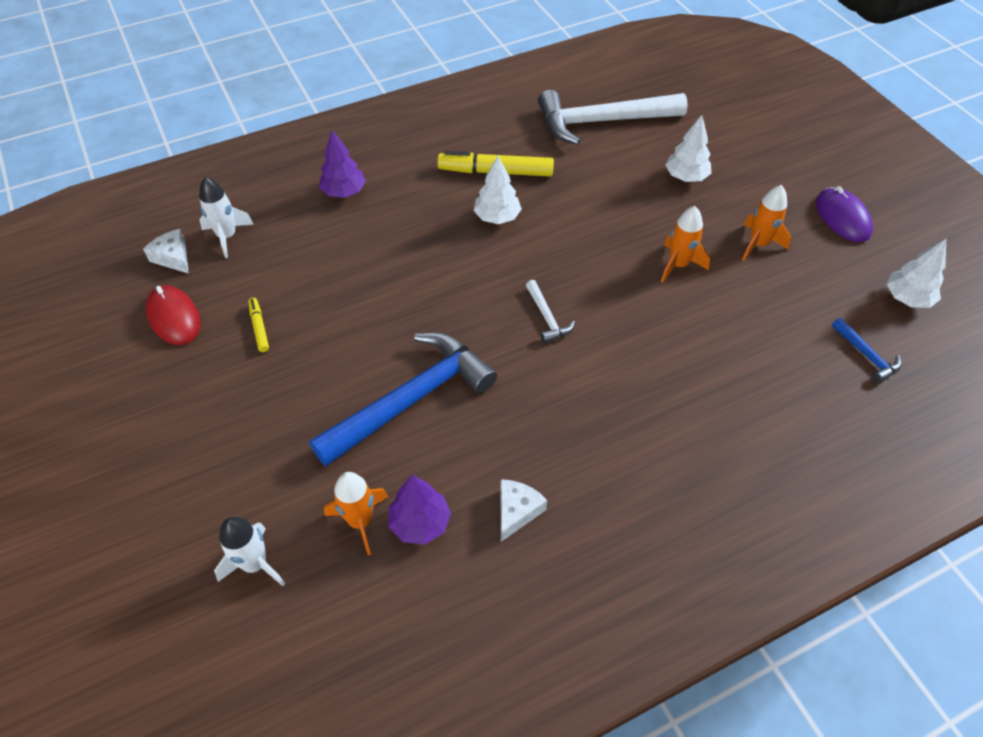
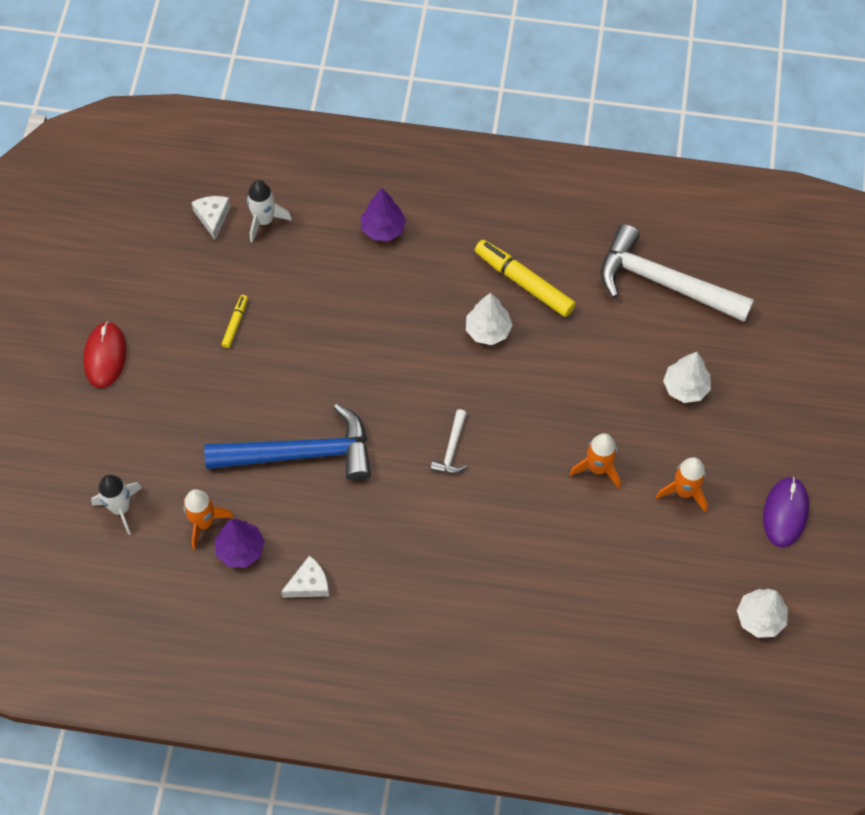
camera: 35 degrees right, 10 degrees up
(174, 317) = (181, 276): red mouse -> red mouse (105, 356)
(866, 355) = (672, 641): blue hammer -> none

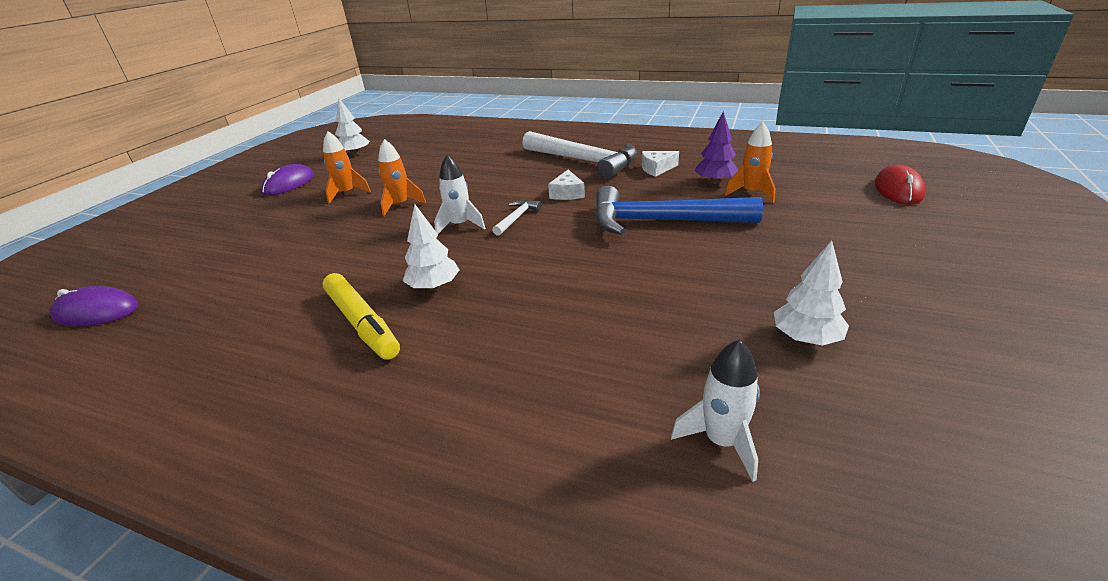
camera: 165 degrees left, 30 degrees down
(105, 356) = (926, 298): red mouse -> red mouse (898, 189)
(121, 508) = (837, 202): white rocket -> white rocket (460, 225)
(212, 217) = (826, 460): white cheese -> white cheese (567, 193)
(235, 323) = (749, 315): yellow marker -> none
(383, 229) = (517, 404): purple tree -> none
(663, 282) = (210, 310): white hammer -> white hammer (584, 161)
(685, 387) = (283, 239): white tree -> white tree (806, 338)
(763, 269) = (96, 311): none -> purple mouse

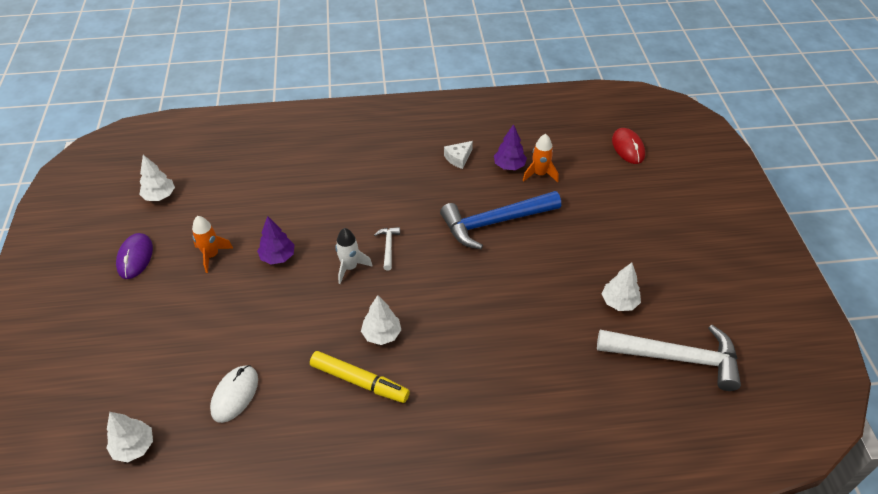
camera: 30 degrees left, 15 degrees up
(96, 311) = (134, 447): purple mouse -> white tree
(231, 297) = (235, 394): none -> white mouse
(401, 205) = (278, 257): orange rocket -> purple tree
(567, 193) = (408, 207): white cheese -> none
(584, 161) = (394, 160): white hammer -> white hammer (676, 358)
(721, 441) = (606, 382): white rocket -> none

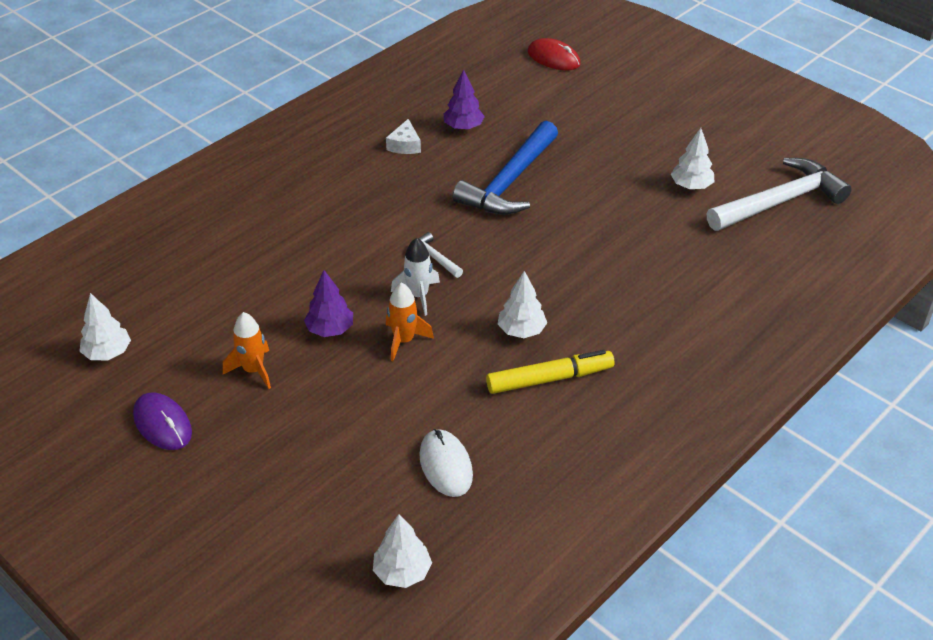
camera: 40 degrees left, 5 degrees down
(539, 174) = (501, 120): orange rocket -> orange rocket (404, 341)

